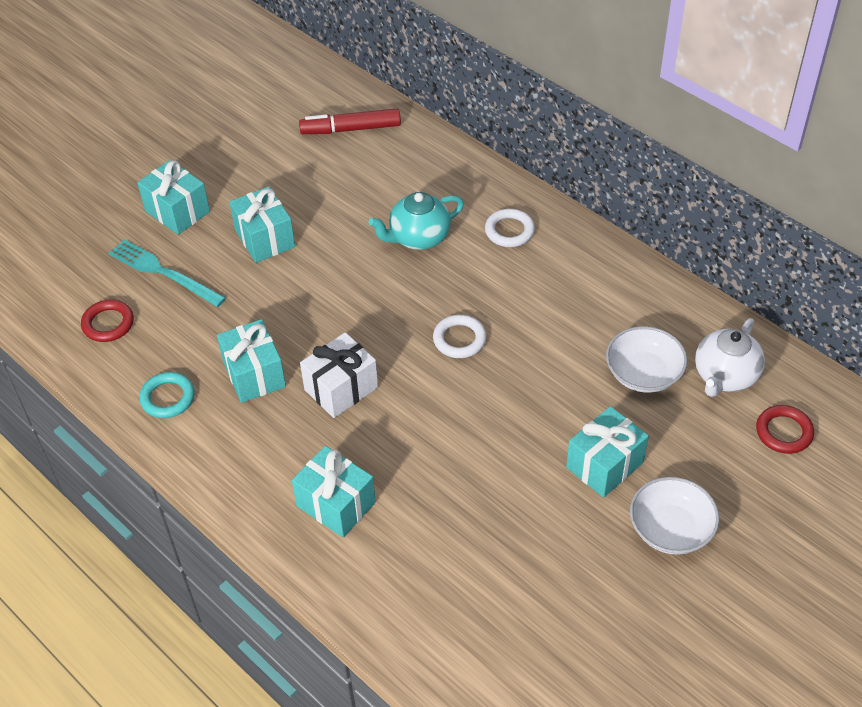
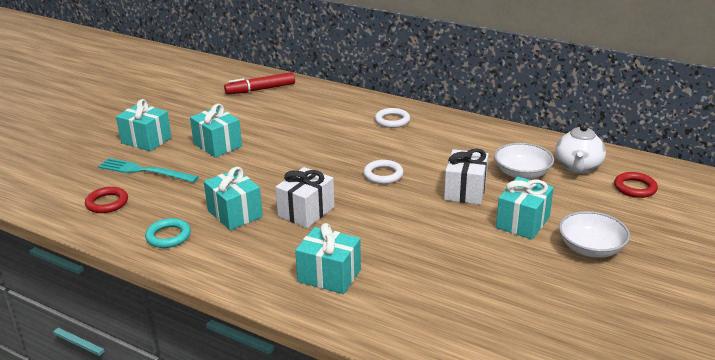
camera: 15 degrees left, 20 degrees down
(418, 237) = (330, 131): turquoise teapot -> none
(554, 391) = (465, 191): none -> white gift

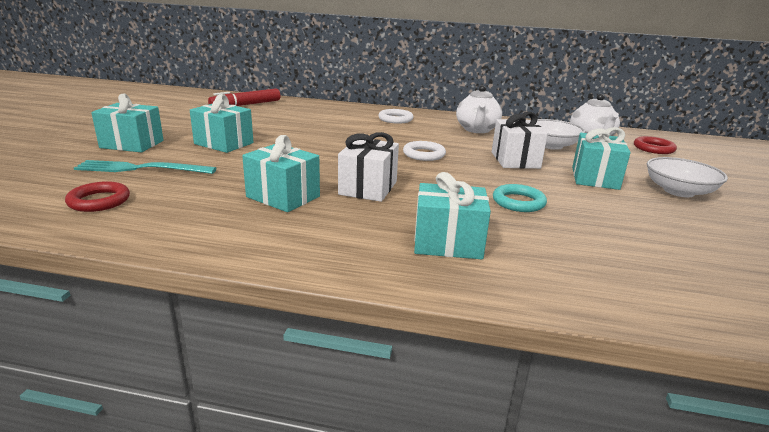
camera: 20 degrees left, 5 degrees down
(168, 236) = (206, 226): turquoise ring -> turquoise ring (518, 202)
(464, 143) = (477, 130): none -> white teapot

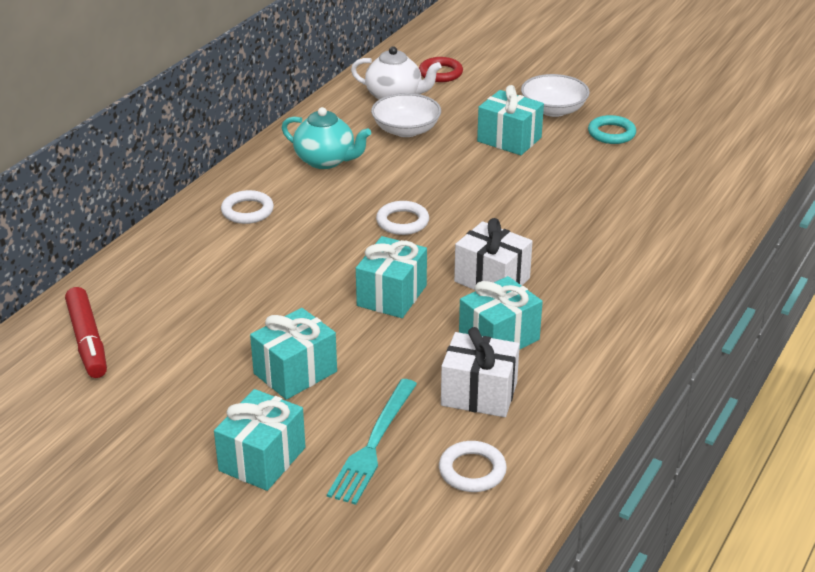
camera: 70 degrees left, 10 degrees up
(99, 201) = (472, 470): red ring -> white ring
(448, 243) = (623, 260): turquoise gift -> turquoise gift (391, 295)
(477, 130) = (326, 160): white teapot -> turquoise teapot
(515, 160) = (444, 168): white gift -> white gift (479, 394)
(518, 202) = (552, 201): turquoise ring -> turquoise ring (611, 133)

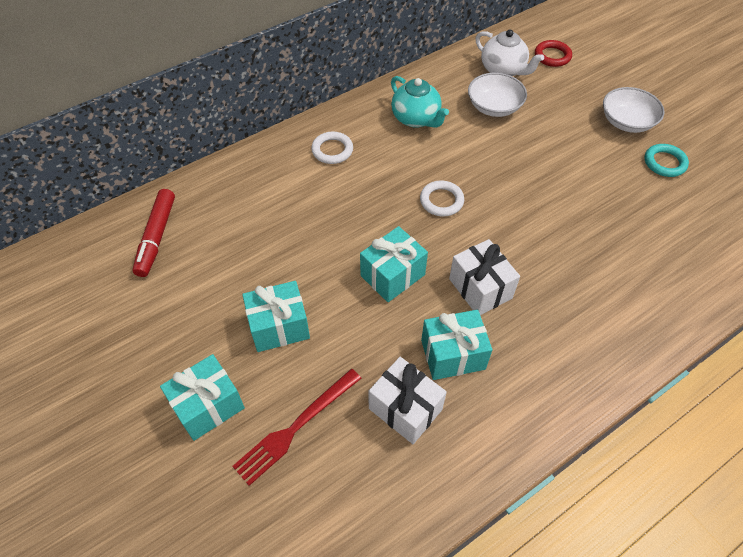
camera: 25 degrees right, 20 degrees up
(373, 444) = (296, 427): turquoise fork -> red fork
(472, 470) = (356, 491): white ring -> none
(509, 139) = (572, 142): turquoise gift -> none

